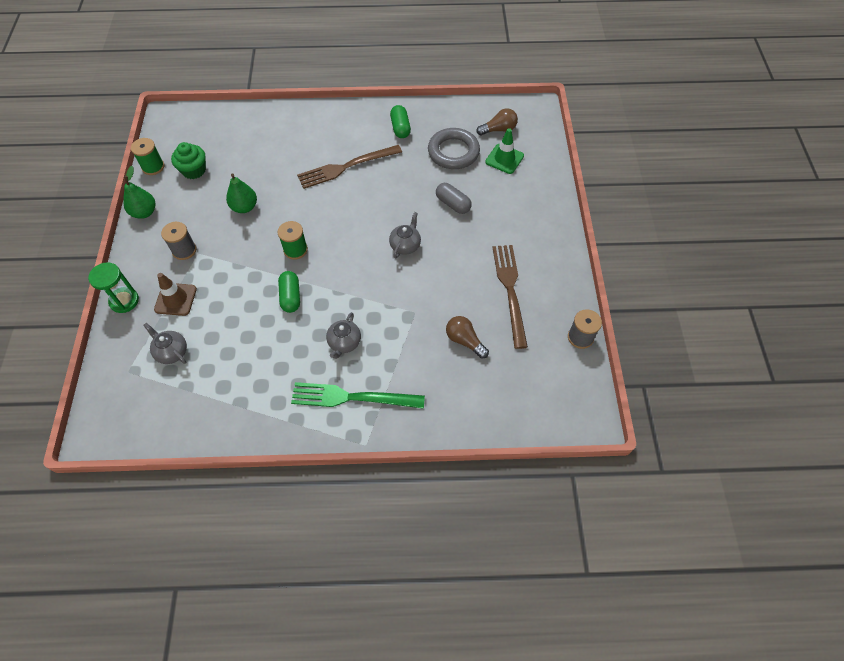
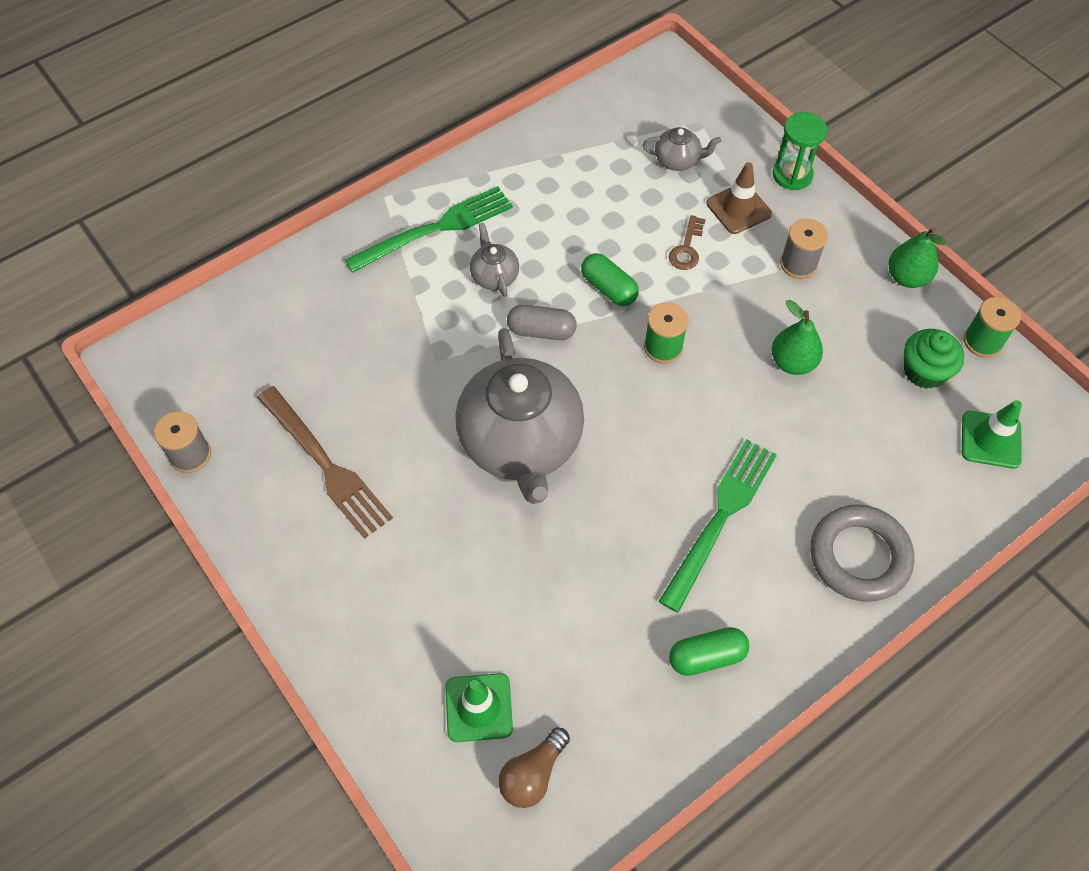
camera: 145 degrees right, 0 degrees up
(204, 132) = (990, 440): none -> green traffic cone
(228, 293) = (687, 248): none -> brown key
(346, 167) = (720, 517): brown fork -> green fork
(400, 128) = (706, 657): green capsule -> green capsule turned 60 degrees counterclockwise
(405, 245) = (521, 443): grey teapot -> grey teapot, size x2.34
(453, 152) = (576, 663): grey ring -> grey ring (859, 556)
(453, 204) = (503, 556): grey capsule -> grey capsule (541, 331)
(464, 340) = (346, 362): brown light bulb -> none

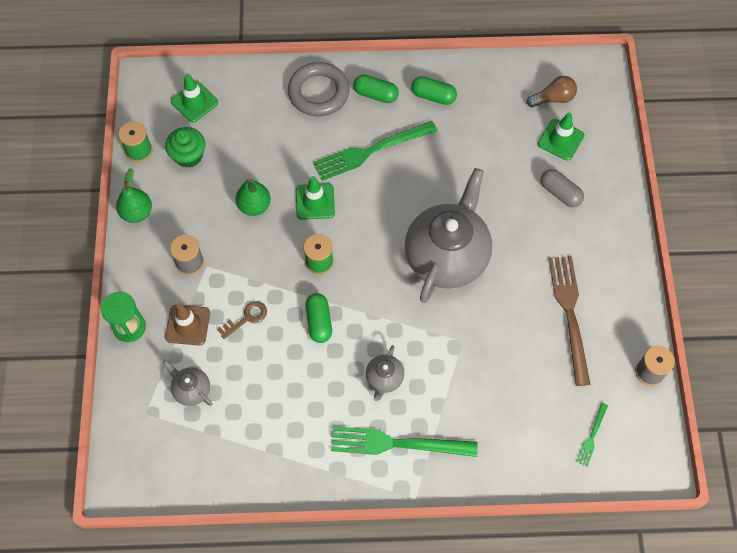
camera: 145 degrees left, 5 degrees up
(227, 348) = (592, 436): none -> green fork
(541, 331) = (383, 319): grey capsule -> grey capsule (560, 193)
(729, 410) = (315, 201): none -> green traffic cone
(784, 605) = (375, 94): none -> green capsule

